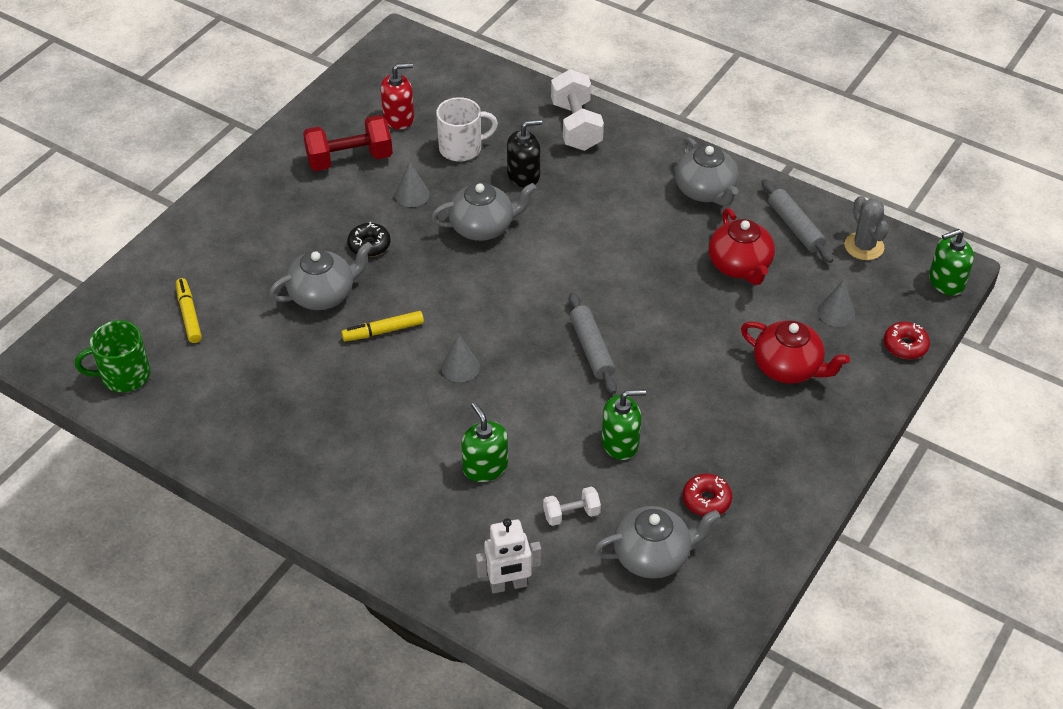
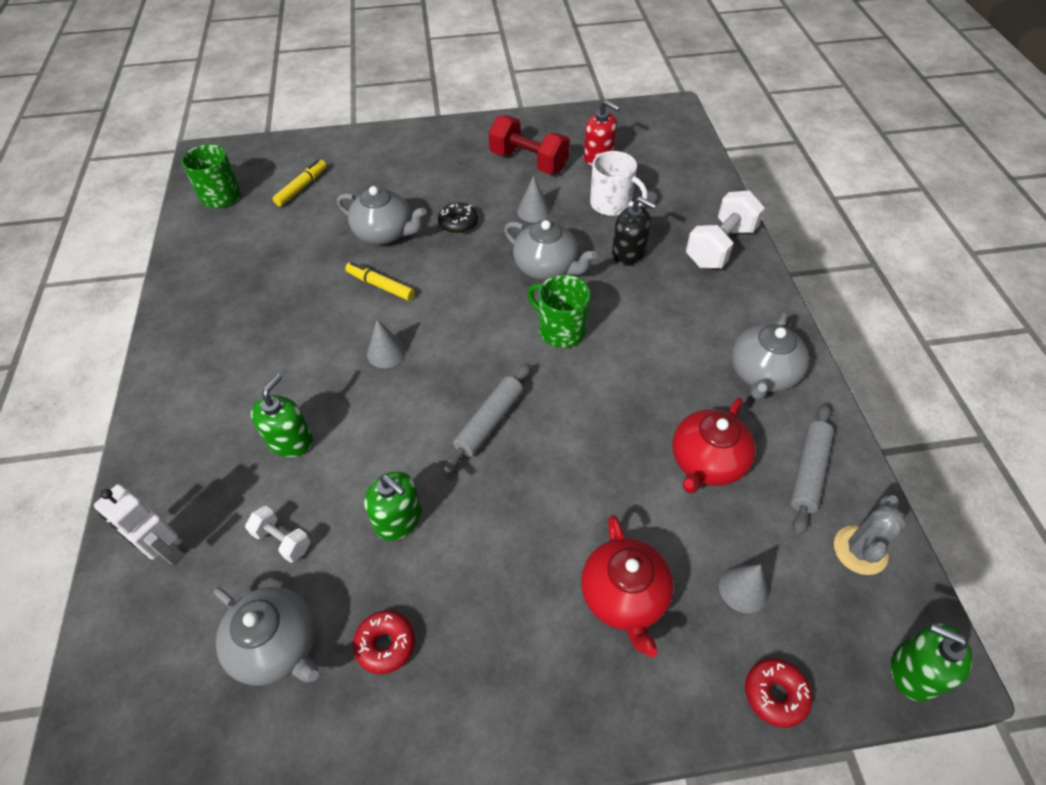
camera: 50 degrees right, 5 degrees up
(553, 260) = (561, 330): none -> green mug

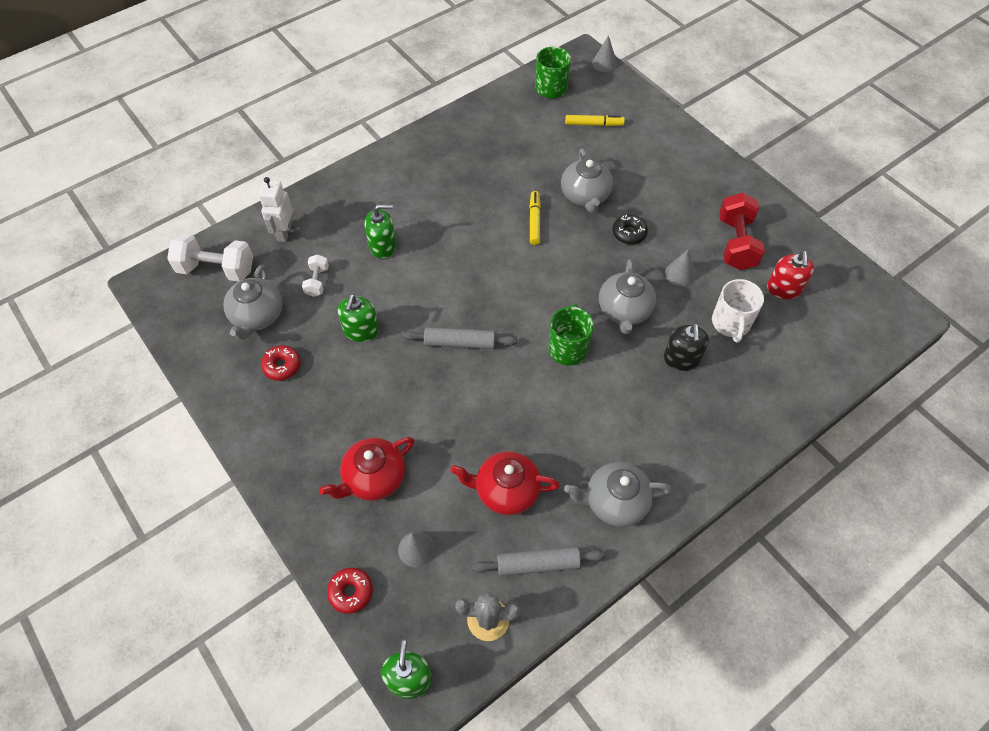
camera: 60 degrees right, 5 degrees up
(386, 352) = (479, 256): grey cone -> grey cone (604, 63)
(720, 246) = (740, 422): white dumbbell -> white dumbbell (216, 269)

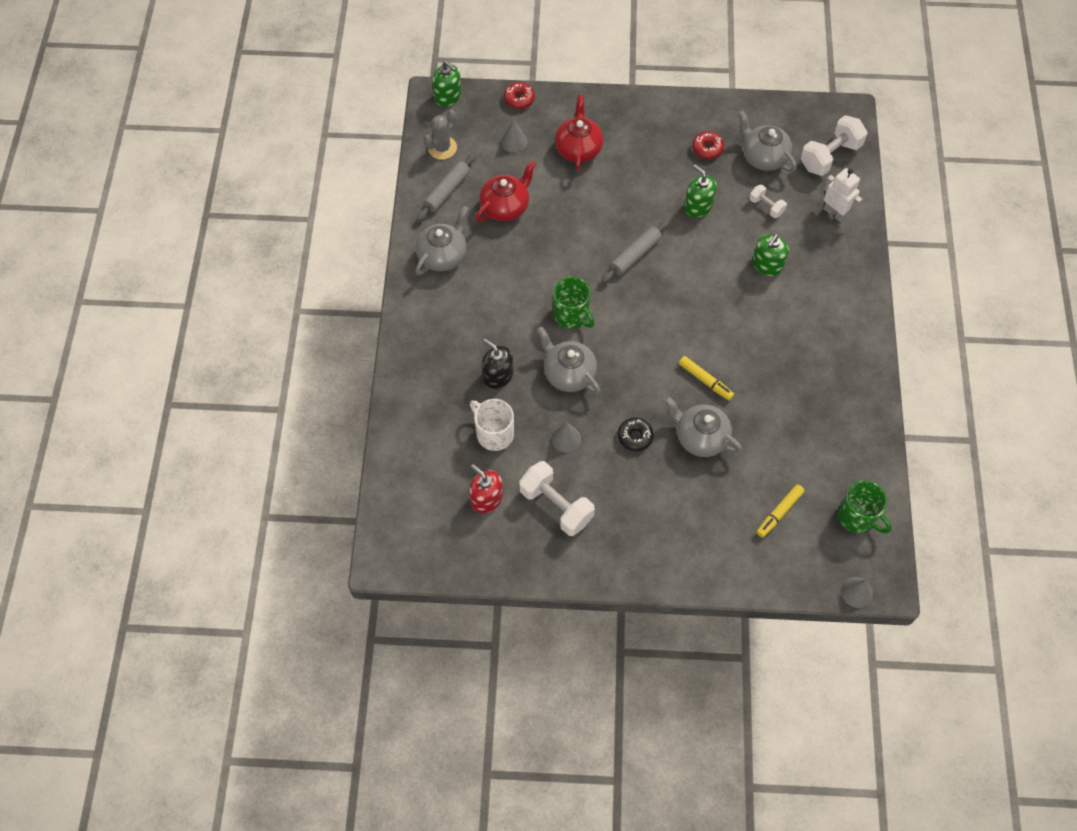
camera: 130 degrees right, 5 degrees up
(736, 243) = (556, 505): red dumbbell -> white dumbbell

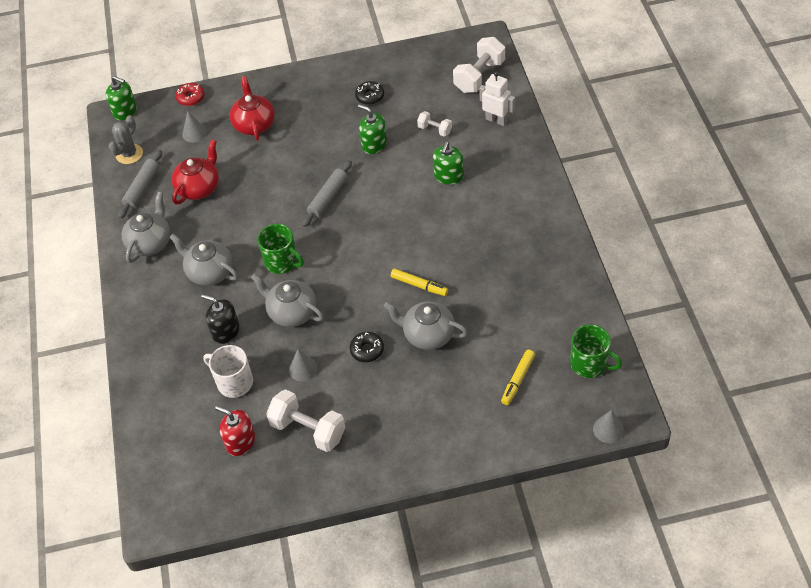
camera: 10 degrees left, 10 degrees down
(707, 148) = (370, 96): red donut -> black donut
(763, 157) = (421, 91): grey teapot -> grey teapot (209, 272)

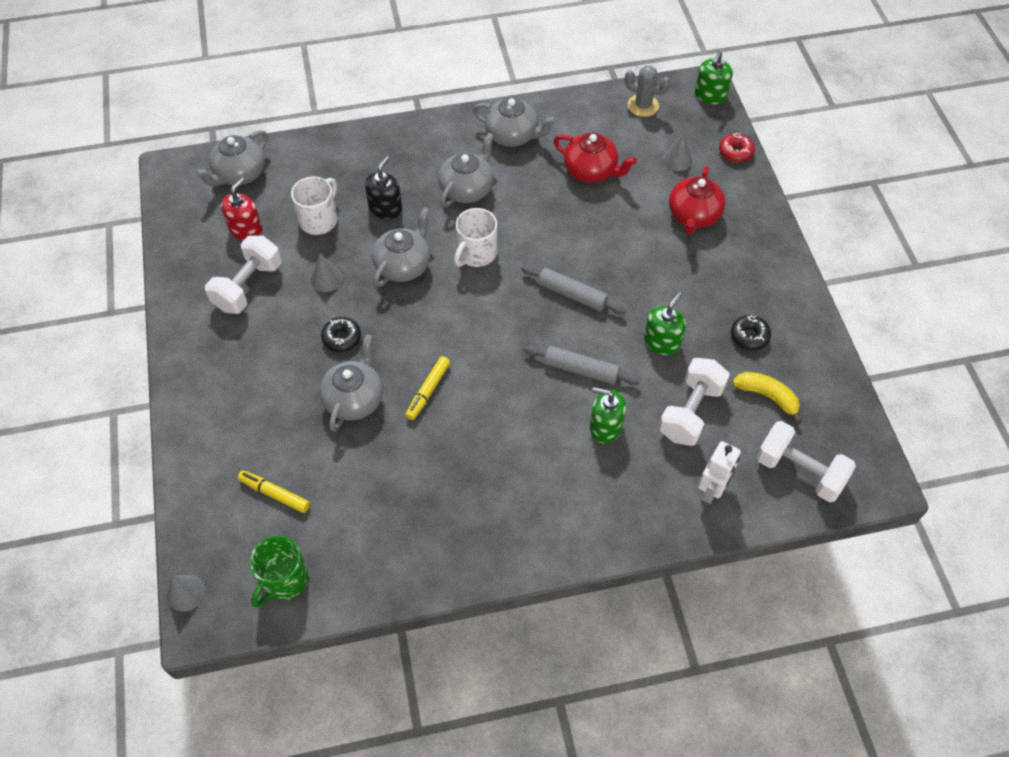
camera: 85 degrees right, 5 degrees up
(142, 188) = (591, 121): grey rolling pin -> grey rolling pin (581, 370)
(168, 458) = (239, 174): none -> grey teapot
(254, 124) = (693, 215): red teapot -> red teapot turned 120 degrees clockwise
(282, 262) = (476, 253): green mug -> white mug
(421, 89) = (767, 396): none -> yellow banana
(434, 129) = (690, 412): white dumbbell -> white dumbbell, size x1.88

